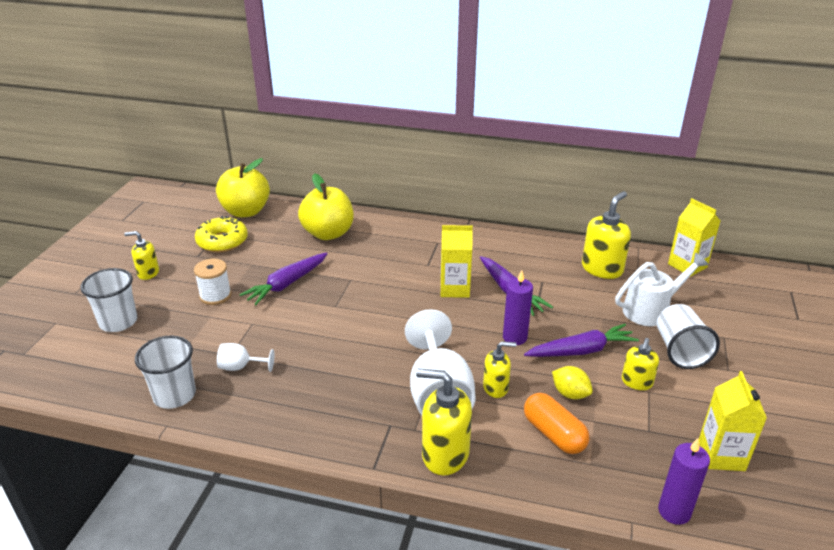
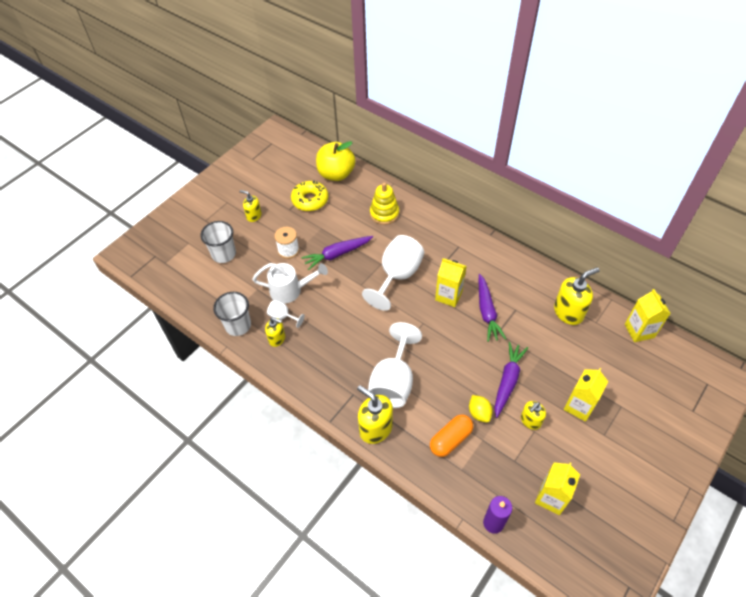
camera: 25 degrees right, 20 degrees up
(328, 233) = (384, 214): yellow apple -> yellow stacking toy
(378, 286) = (397, 276): none -> white goblet
(496, 388) = (432, 390): yellow soap dispenser -> yellow soap dispenser (277, 338)
(515, 337) = (467, 353): purple candle -> none
(554, 434) = (450, 439): orange capsule -> orange capsule turned 60 degrees clockwise
(581, 351) = (507, 381): purple carrot -> purple carrot turned 75 degrees counterclockwise
(652, 310) = (582, 363): white watering can -> white watering can (291, 290)
(680, 351) = (579, 406): white cup -> yellow carton

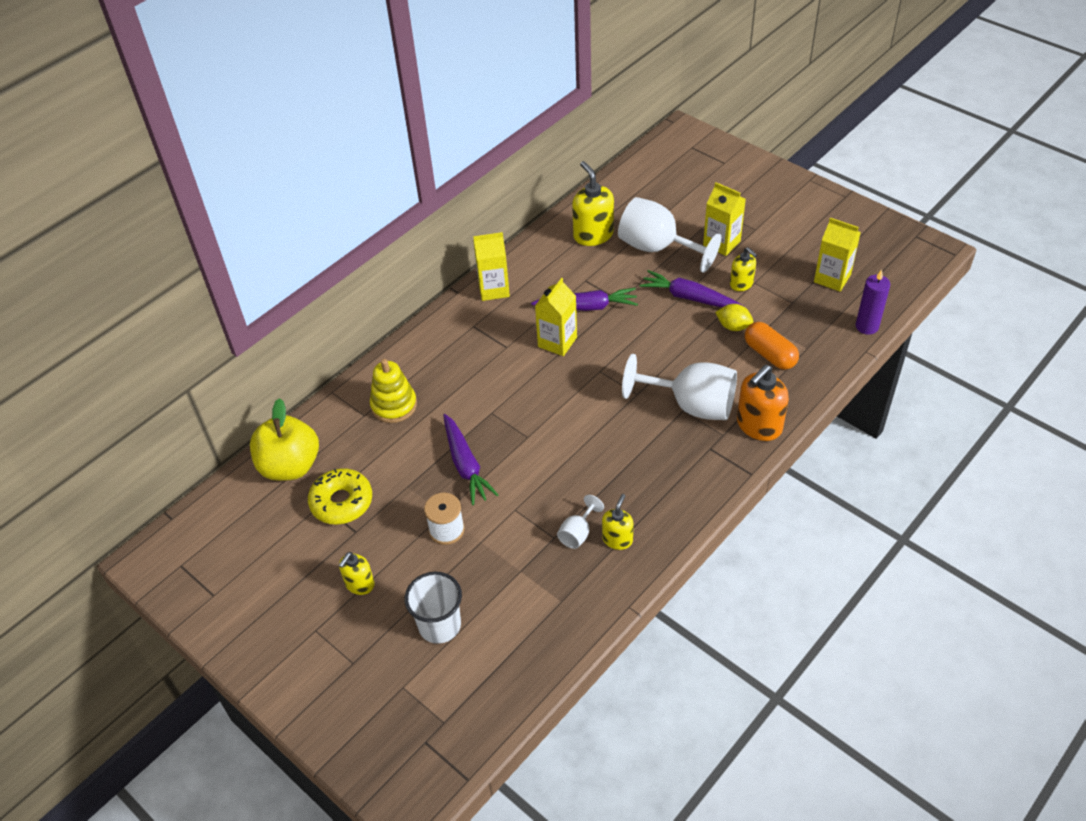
camera: 85 degrees left, 5 degrees down
(238, 325) = (590, 593): white cup -> none
(291, 290) = (528, 524): white watering can -> none
(375, 428) = (758, 425): yellow soap dispenser -> orange soap dispenser
(397, 276) = (517, 394): white goblet -> white goblet (657, 248)
(479, 413) = (733, 326): yellow lemon -> yellow lemon turned 45 degrees clockwise
(639, 331) = (623, 183): yellow carton -> yellow carton (493, 289)

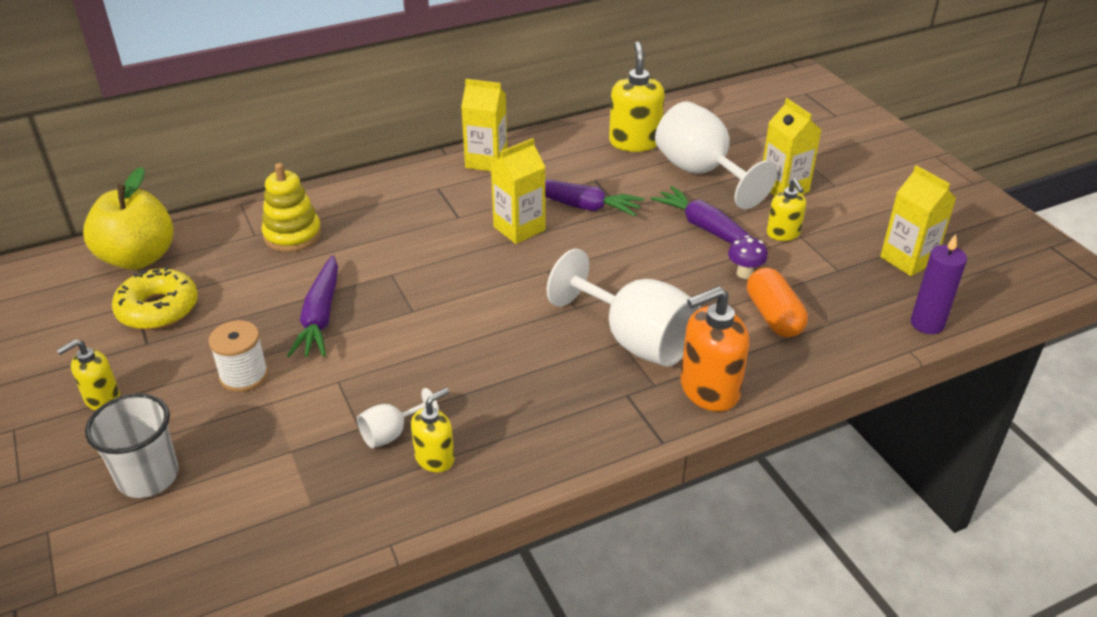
camera: 20 degrees right, 10 degrees down
(733, 326) = (744, 273): yellow lemon -> purple mushroom

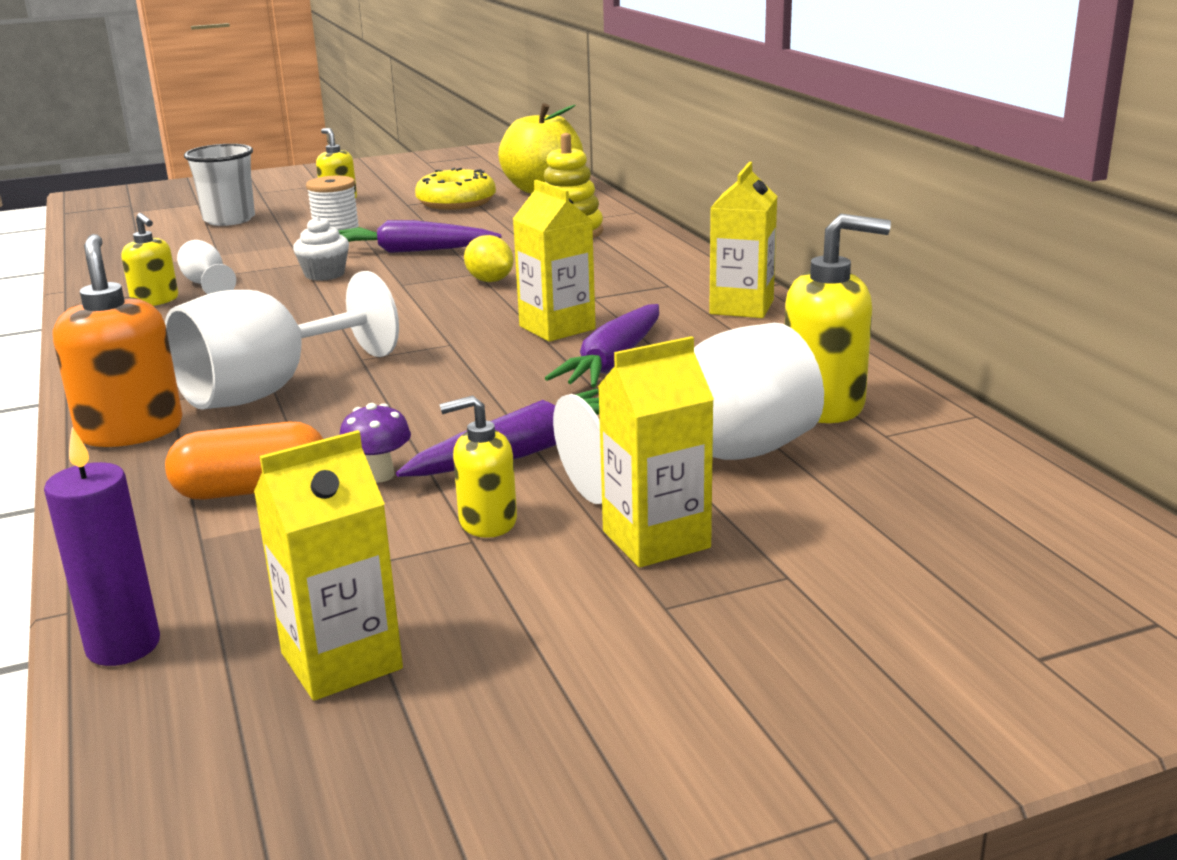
camera: 95 degrees right, 15 degrees down
(377, 360) = (324, 274): none -> white cupcake
(413, 265) = (490, 280): none -> yellow lemon

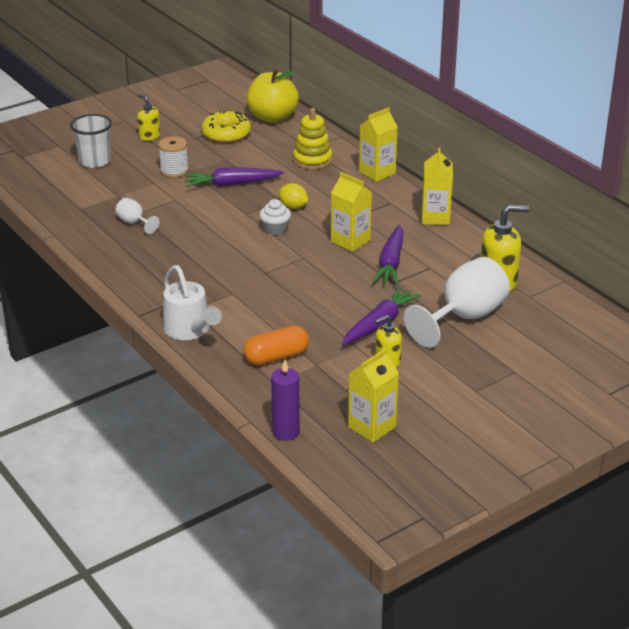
camera: 15 degrees left, 10 degrees up
(130, 431) = (190, 330): orange soap dispenser -> white watering can
(155, 301) = (117, 239): yellow soap dispenser -> none
(268, 390) = (235, 298): white goblet -> none
(324, 274) = (196, 209): white cupcake -> white cupcake (275, 229)
(379, 475) = (326, 343): purple mushroom -> none
(656, 539) = (458, 361): yellow carton -> yellow carton (377, 172)

